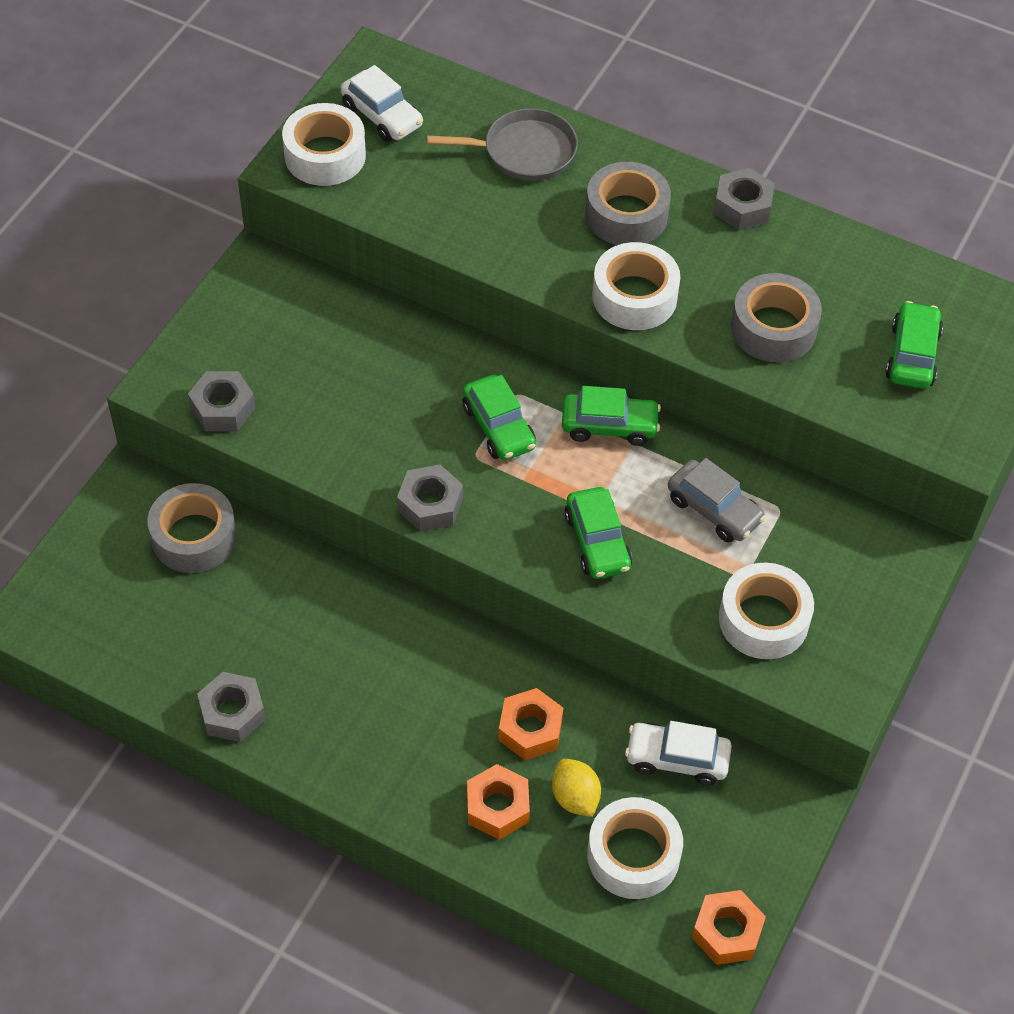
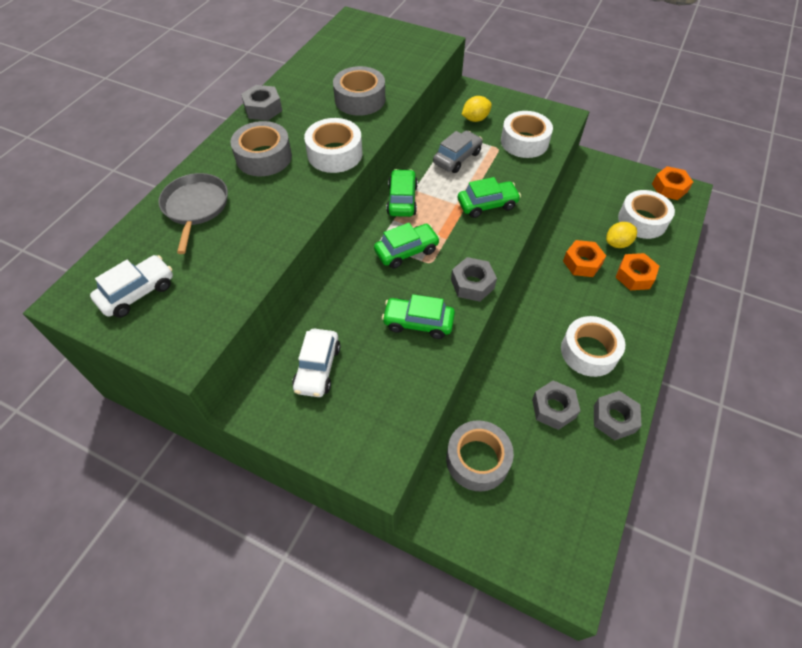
camera: 90 degrees left, 0 degrees up
(223, 408) = (399, 419): grey nut -> grey nut (553, 408)
(325, 155) = (174, 329): white tape -> white tape (589, 351)
(677, 759) = (582, 204): white car -> white car (317, 368)
(827, 548) = (475, 119): none -> yellow lemon
(912, 355) = (378, 54): green car -> green car (418, 322)

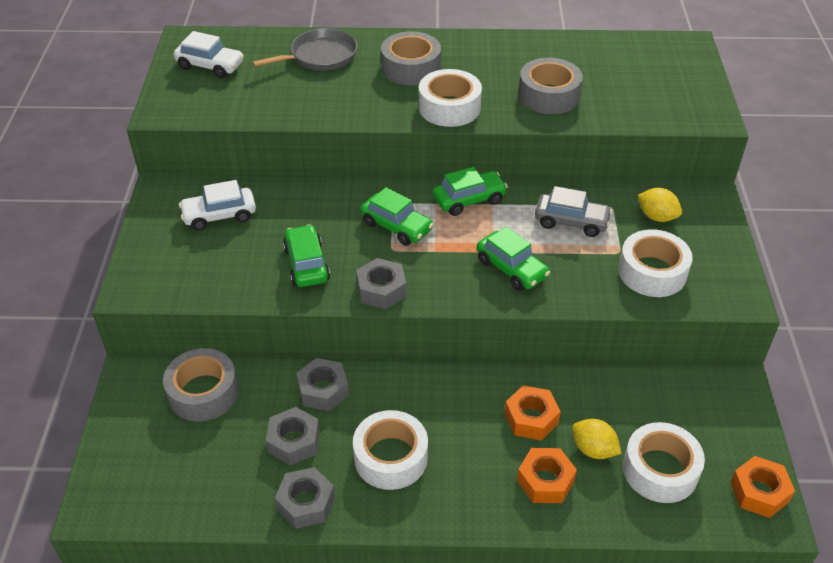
camera: 65 degrees right, 10 degrees down
(263, 109) = (479, 42): grey nut -> grey nut (323, 390)

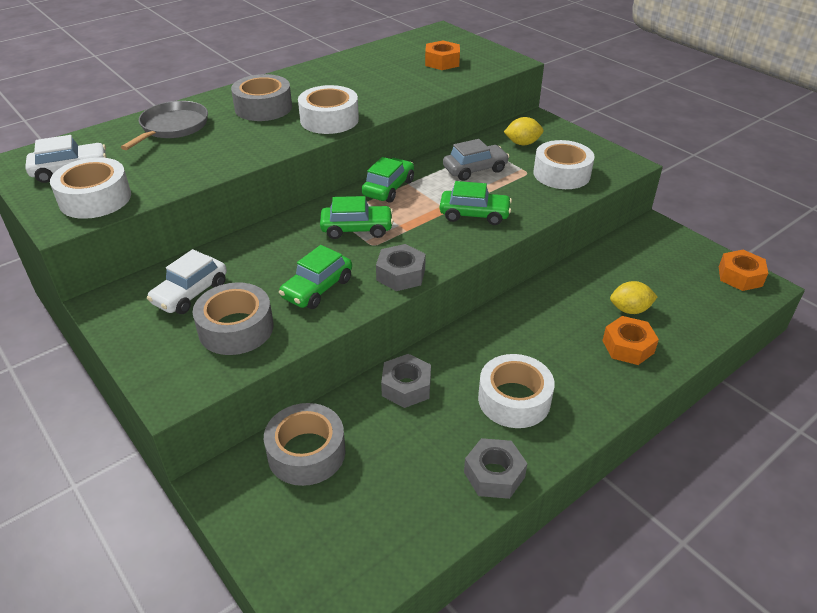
camera: 40 degrees left, 5 degrees down
(294, 441) = (429, 438): grey nut -> none
(306, 264) = (317, 288): green car -> green car turned 90 degrees counterclockwise
(531, 418) = (571, 315): orange nut -> orange nut (442, 62)
(549, 95) = (391, 87): grey tape -> grey tape (236, 328)
(660, 470) = (679, 297): white tape -> white tape (95, 199)

